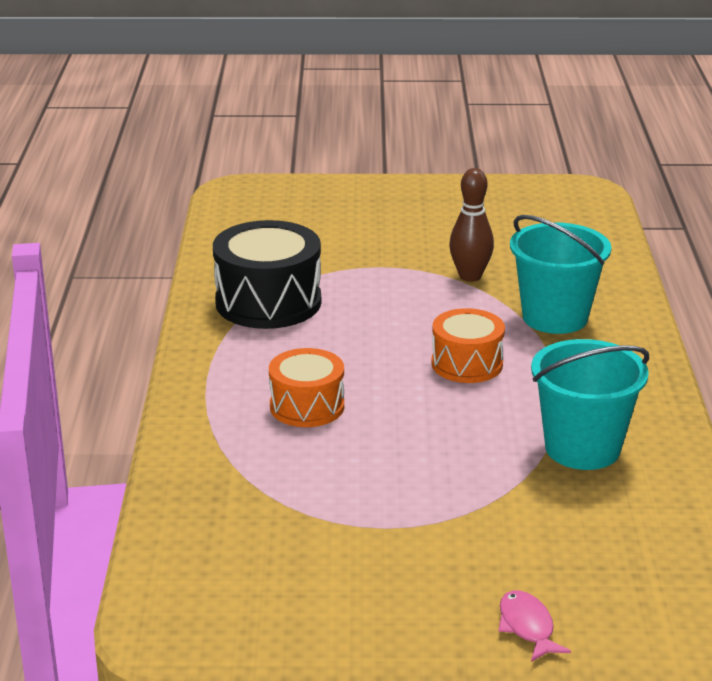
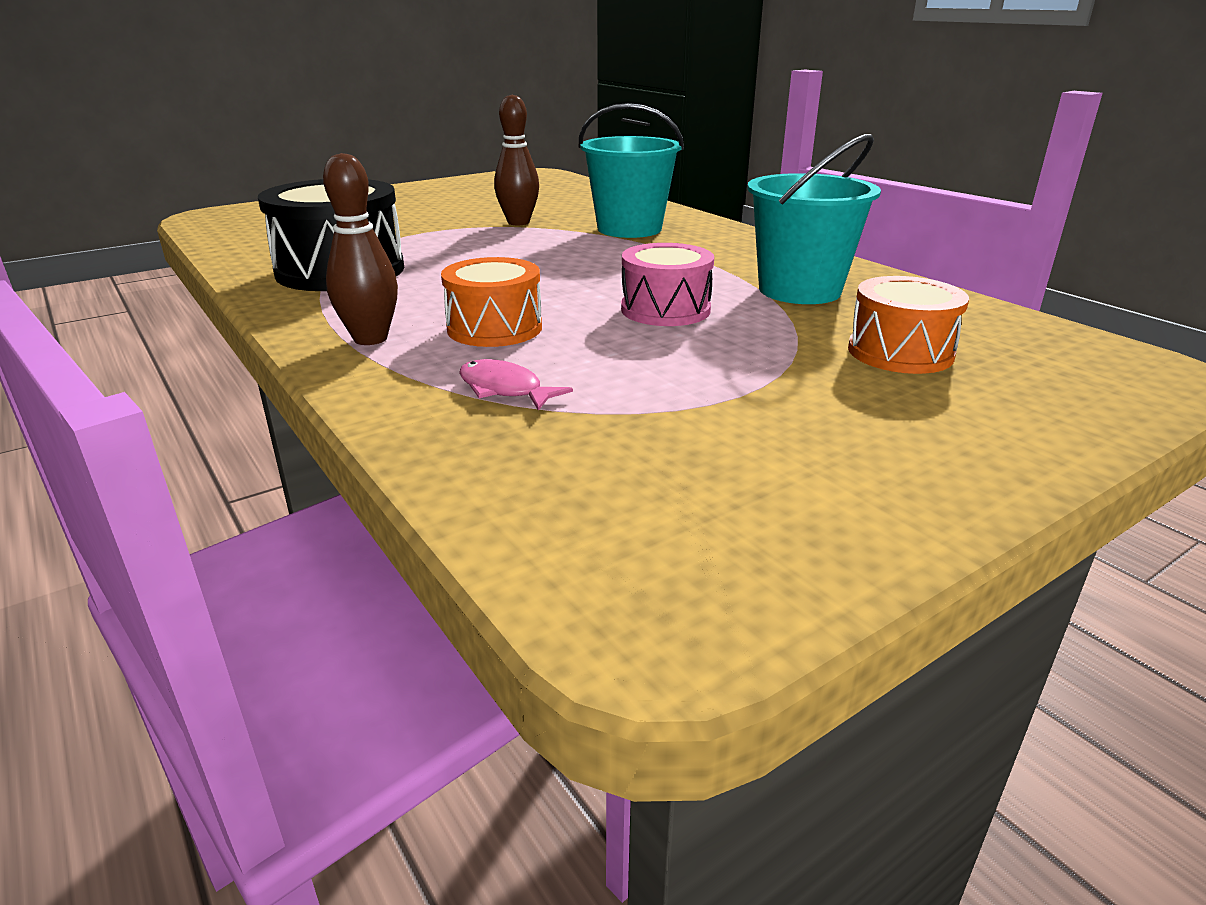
camera: 35 degrees left, 0 degrees up
(221, 388) = (370, 339): none -> brown bowling pin
(446, 431) = (665, 310): none -> pink drum
(467, 364) = (605, 266): orange drum -> orange drum (900, 352)
(527, 627) = (1029, 427): pink fish -> pink fish (505, 389)

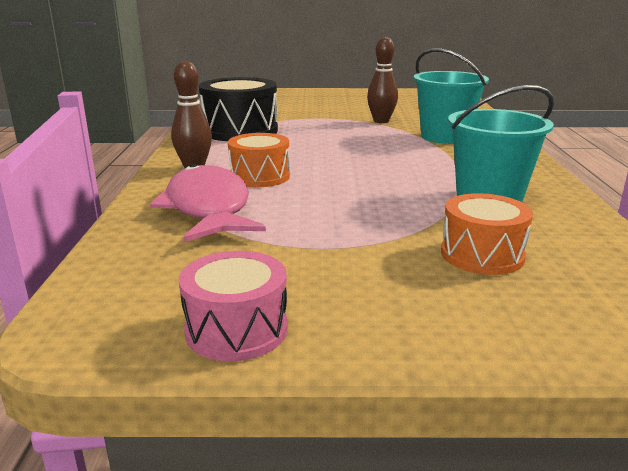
camera: 35 degrees right, 5 degrees down
(505, 389) = (208, 208): pink fish -> pink fish, size x2.25
(665, 310) = (373, 189): pink drum -> pink drum (236, 329)

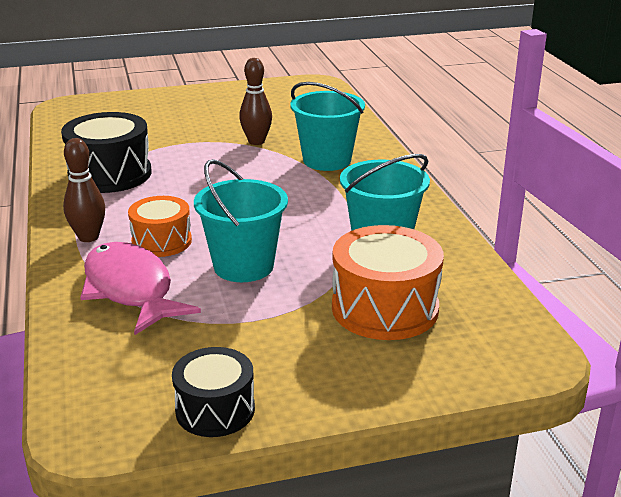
camera: 15 degrees left, 5 degrees up
(236, 329) = (215, 410): pink drum -> black drum
(332, 202) = (243, 266): none -> turquoise bucket
(482, 255) = (385, 308): orange drum -> orange drum, size x1.59

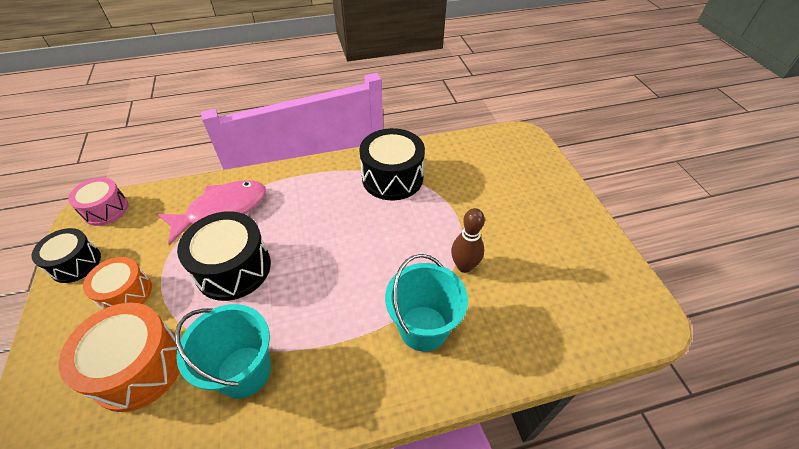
camera: 90 degrees right, 20 degrees up
(88, 237) = (296, 181): brown bowling pin -> none
(90, 411) = (106, 210): none -> pink drum
(161, 241) = (281, 218): orange drum -> orange drum (126, 293)
(243, 266) = (233, 268): turquoise bucket -> black drum

